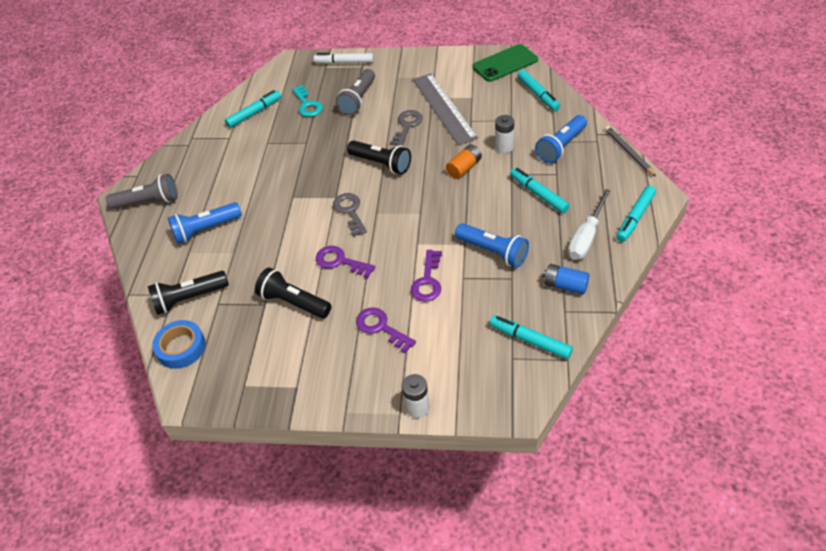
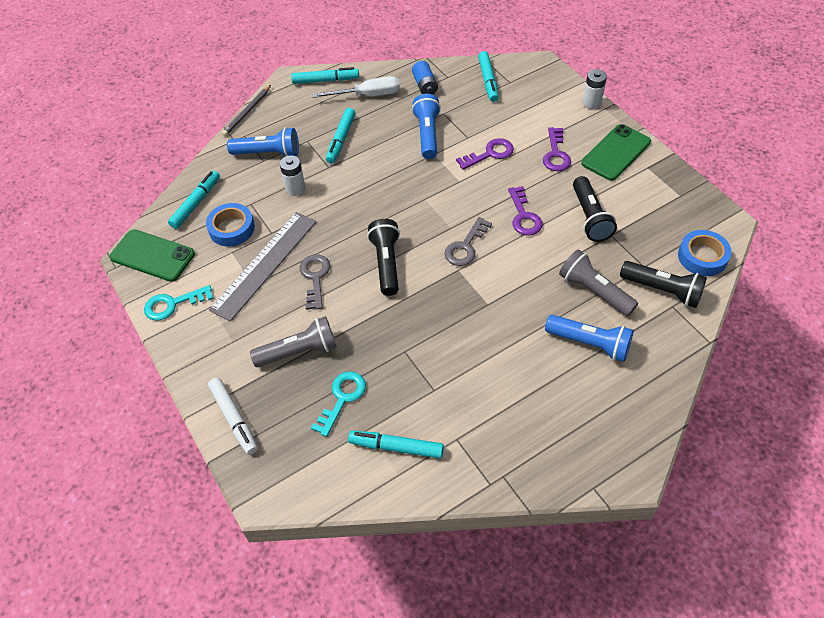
camera: 130 degrees left, 5 degrees up
(148, 202) = (611, 434): grey flashlight -> grey flashlight (594, 291)
(337, 375) = (616, 152): none -> green phone
(407, 126) = (315, 278): grey key -> grey key turned 105 degrees clockwise
(452, 62) = (173, 304): none -> turquoise key
(464, 168) = (345, 200): orange battery -> none
(494, 103) = (231, 228): none -> blue tape

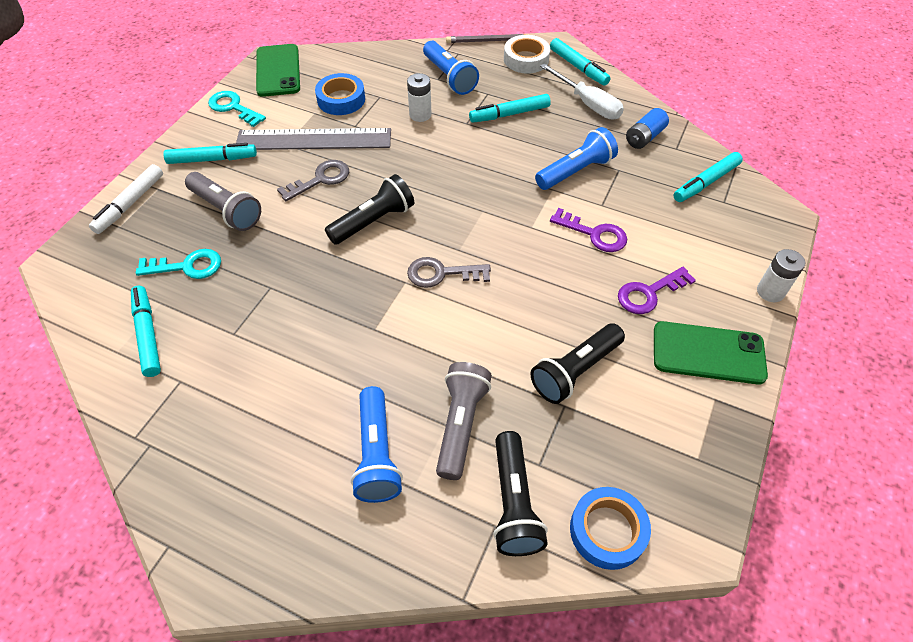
camera: 55 degrees right, 0 degrees up
(196, 203) = (354, 65): turquoise marker -> turquoise marker (212, 159)
(290, 102) = (526, 59): none -> white tape
(524, 216) = (526, 305): purple key -> none

